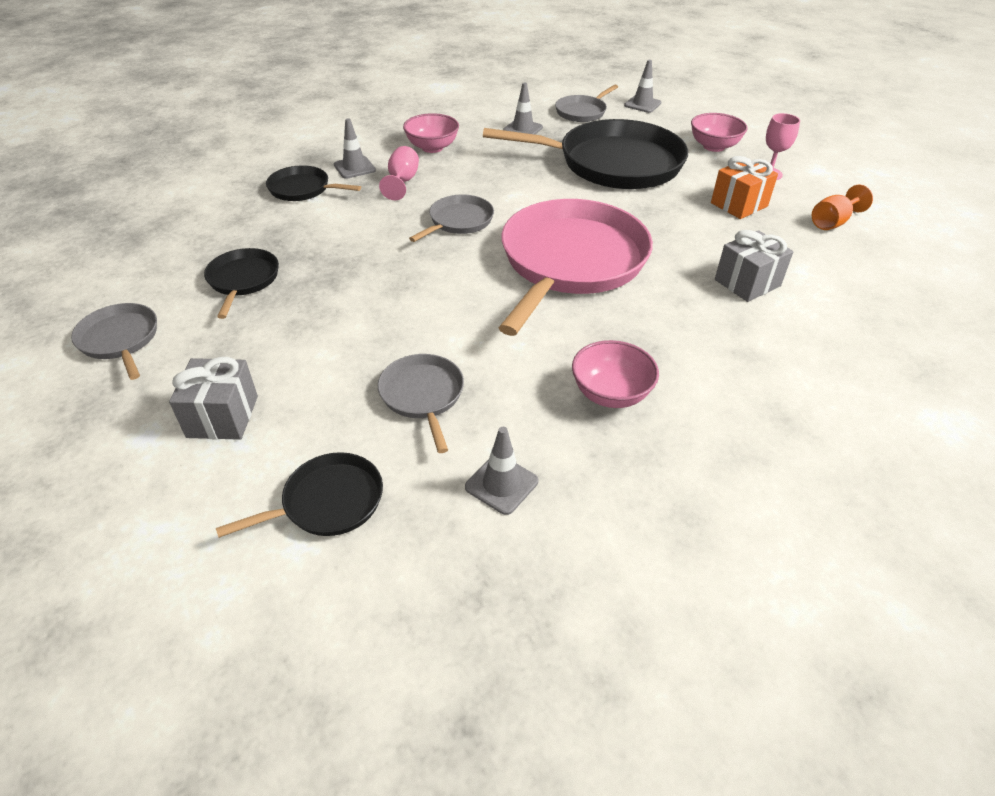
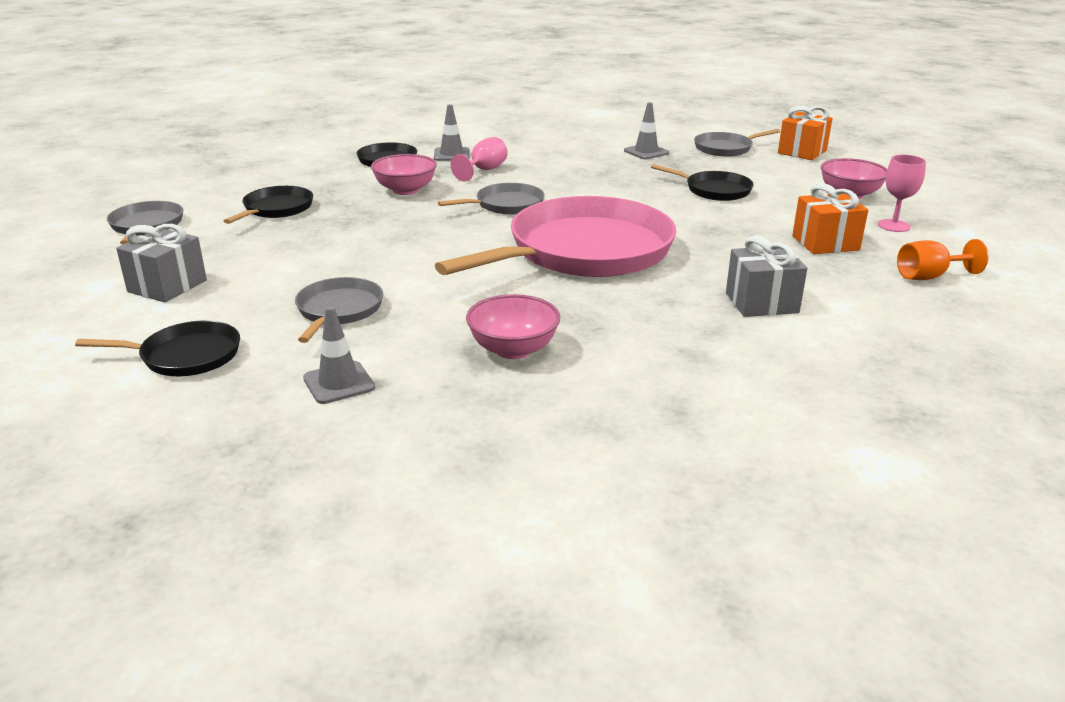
camera: 25 degrees right, 15 degrees down
(432, 147) = (539, 152): pink bowl -> pink bowl (405, 190)
(613, 164) = (714, 190): black pan -> black pan, size x0.46
(642, 104) = (802, 152): grey traffic cone -> orange gift

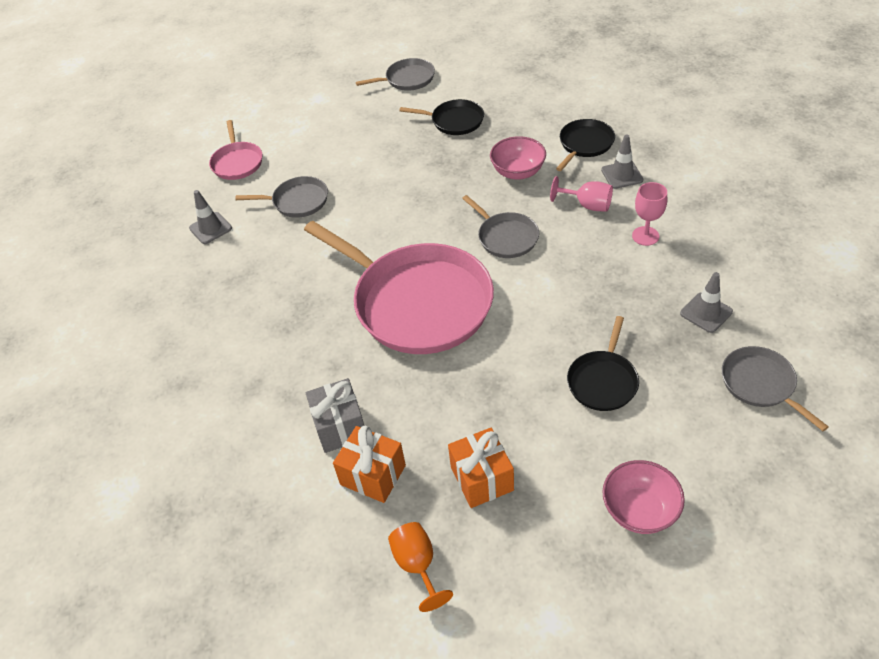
camera: 85 degrees right, 20 degrees up
(167, 286) = (320, 123): grey gift -> none
(186, 356) = (237, 162): black pan -> pink pan
(513, 349) = (253, 292): pink bowl -> none
(802, 152) = (790, 465): orange gift -> orange gift (373, 475)
(893, 226) = (550, 548): pink goblet -> pink goblet (645, 236)

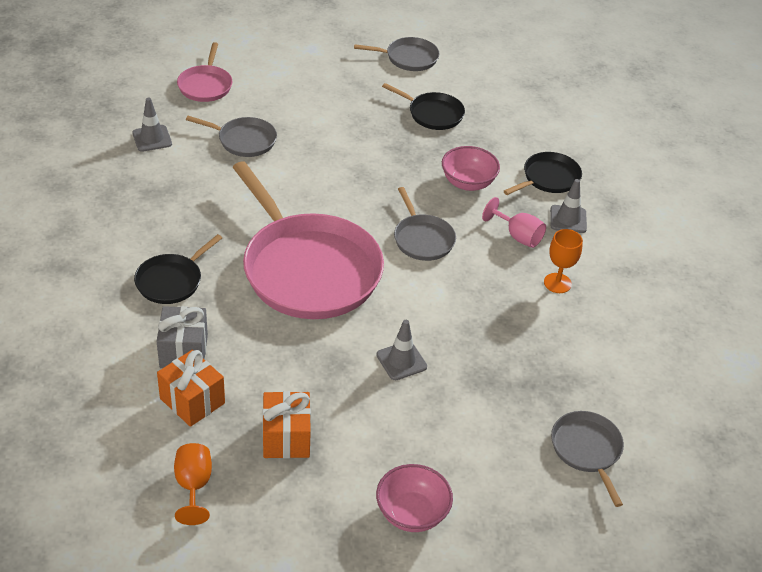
camera: 10 degrees right, 5 degrees down
(603, 381) = (441, 396): black pan -> black pan (171, 281)
(645, 236) = (557, 283): pink goblet -> orange goblet
(706, 312) = (574, 371): grey traffic cone -> grey traffic cone (401, 361)

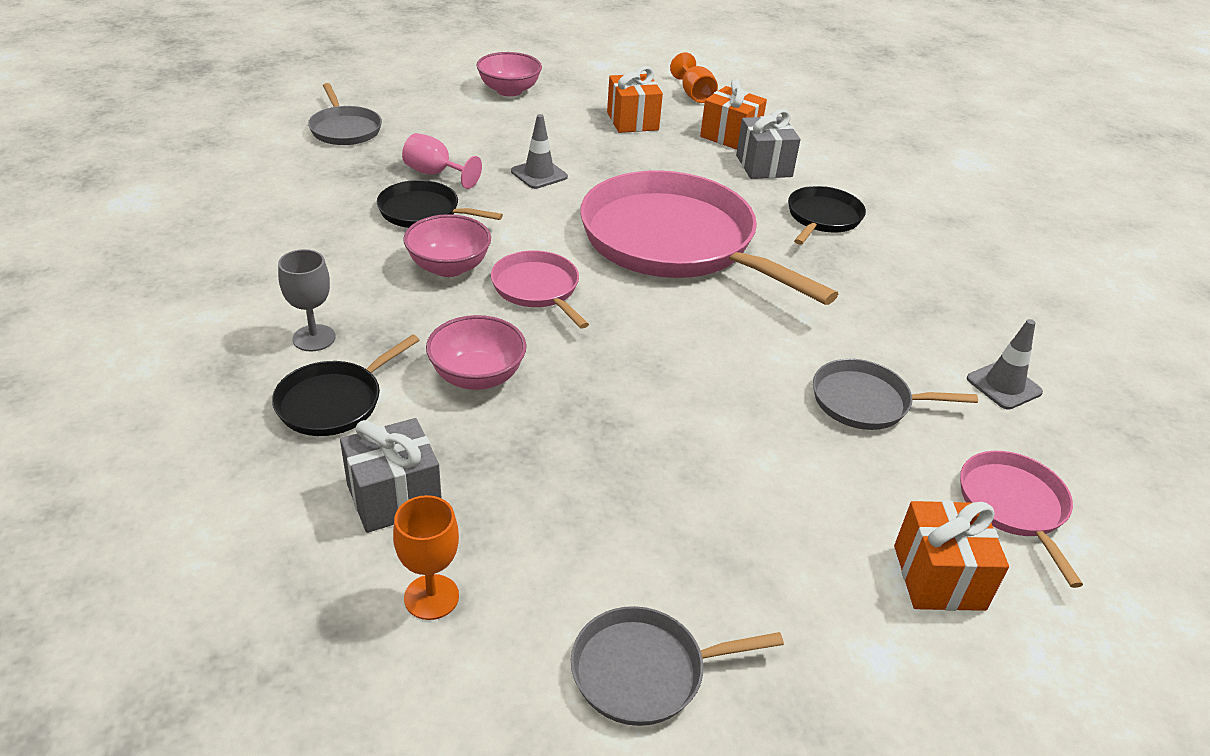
camera: 170 degrees right, 5 degrees down
(266, 67) = (939, 577): none -> orange gift
(422, 239) = (537, 289): grey pan -> pink pan
(433, 114) = (557, 509): black pan -> black pan (423, 212)
(484, 265) = (449, 267): none -> pink bowl
(511, 129) = (394, 497): none -> grey gift
(518, 236) = (398, 306): pink goblet -> pink goblet (435, 174)
(557, 283) = (348, 256): orange goblet -> orange goblet (431, 597)
(568, 219) = (314, 338): grey traffic cone -> grey goblet

